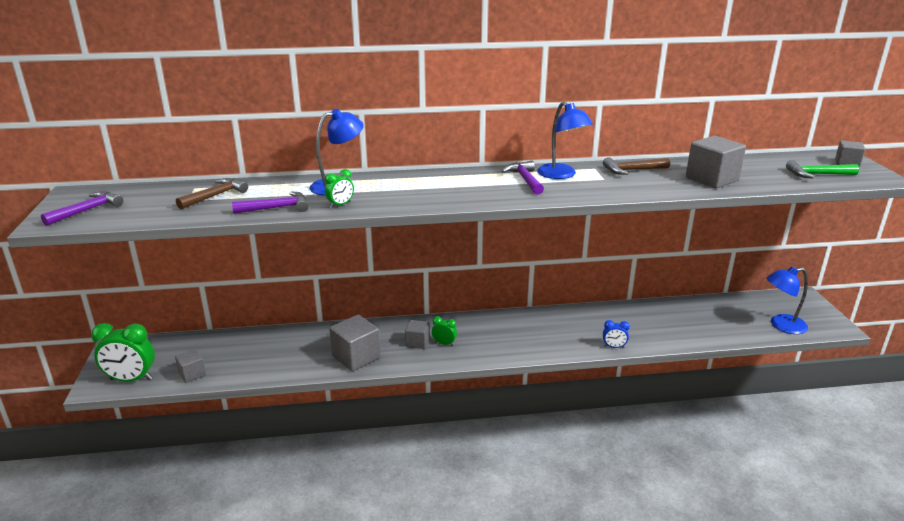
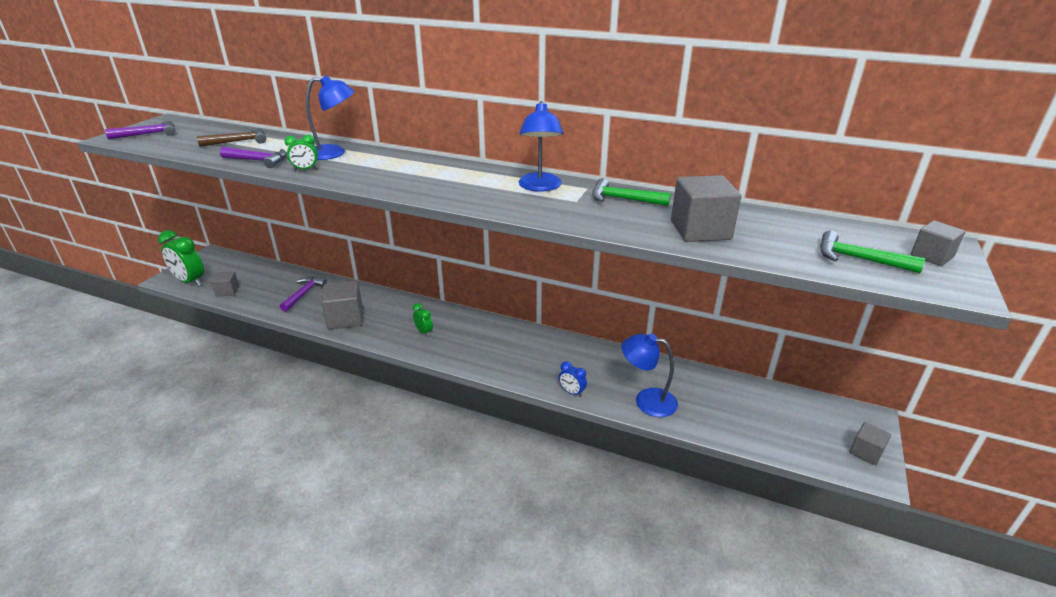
camera: 30 degrees right, 5 degrees up
(417, 342) = (404, 323): grey cube -> grey cube (866, 452)
(525, 179) = (496, 183): purple hammer -> purple hammer (304, 294)
(632, 170) = (623, 199): brown hammer -> green hammer
(781, 325) = (796, 441): blue lamp -> blue lamp (647, 400)

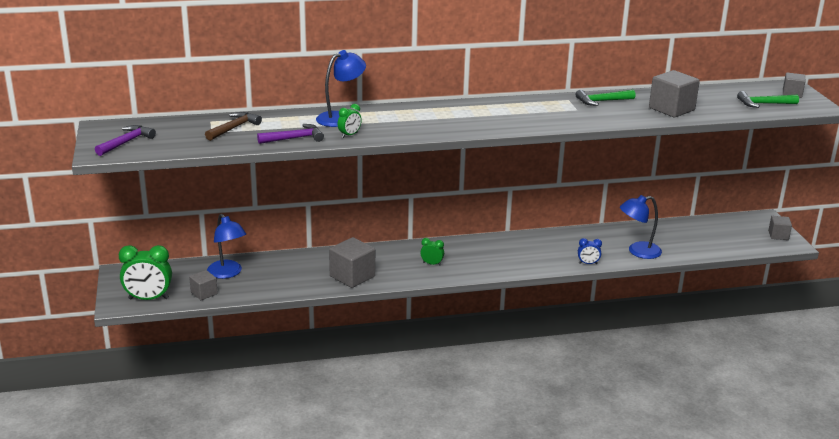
camera: 35 degrees left, 5 degrees down
(304, 294) = (282, 272): purple hammer -> none
(540, 187) = (539, 106): blue lamp -> blue lamp (228, 273)

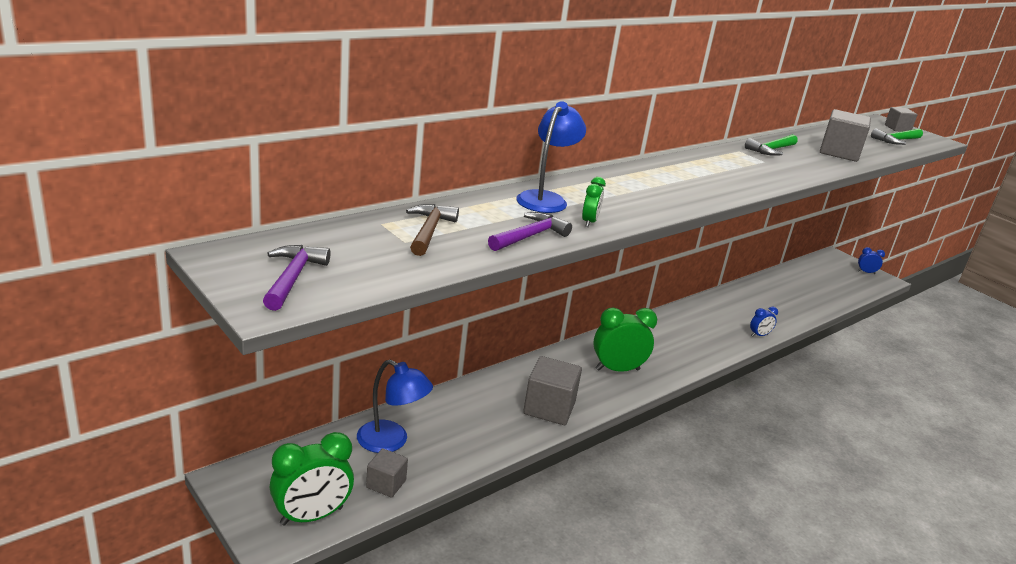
camera: 30 degrees left, 0 degrees up
(432, 264) = (617, 369): green clock -> green clock, size x1.98
(638, 251) = (784, 312): blue lamp -> none
(778, 235) = (866, 272): grey cube -> blue clock

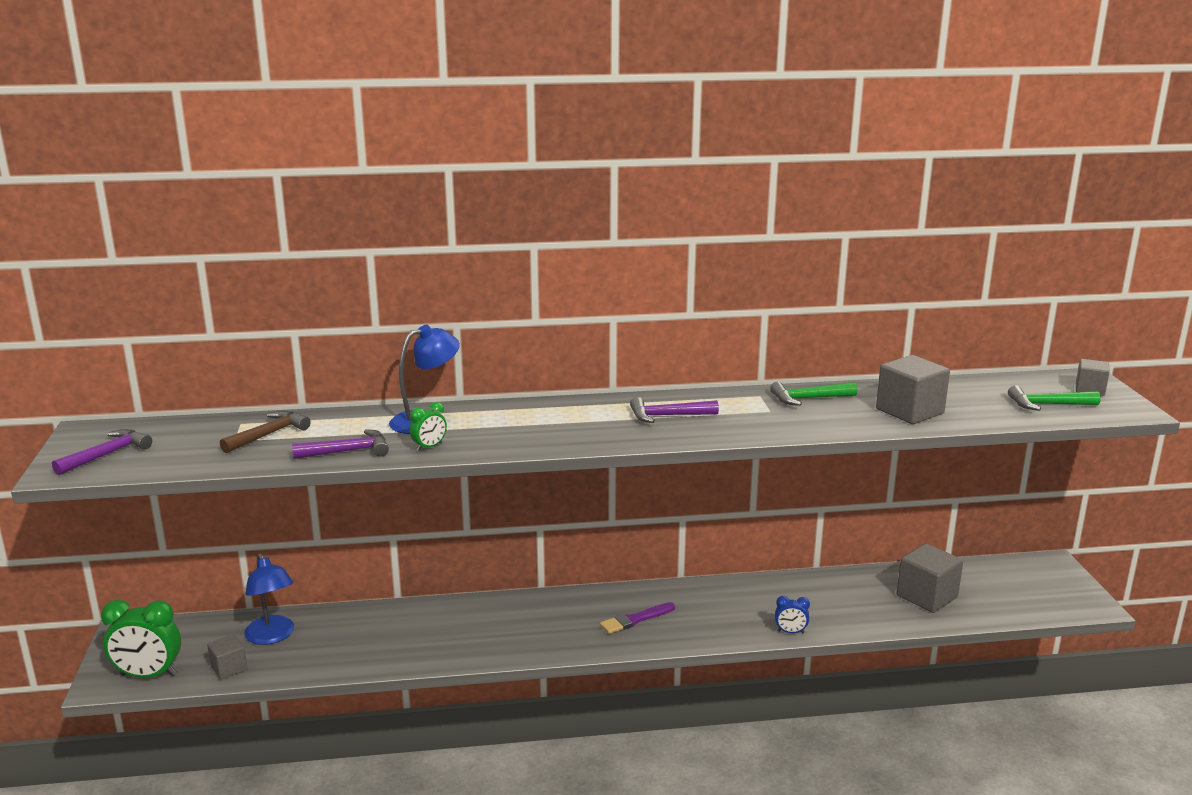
camera: 35 degrees right, 5 degrees down
(549, 408) = (446, 645): grey cube -> grey cube (927, 596)
(617, 369) = (564, 628): green clock -> none
(657, 350) = (635, 619): none -> purple brush
(711, 173) = (667, 416): none -> purple hammer
(866, 272) = (1074, 592): blue clock -> none

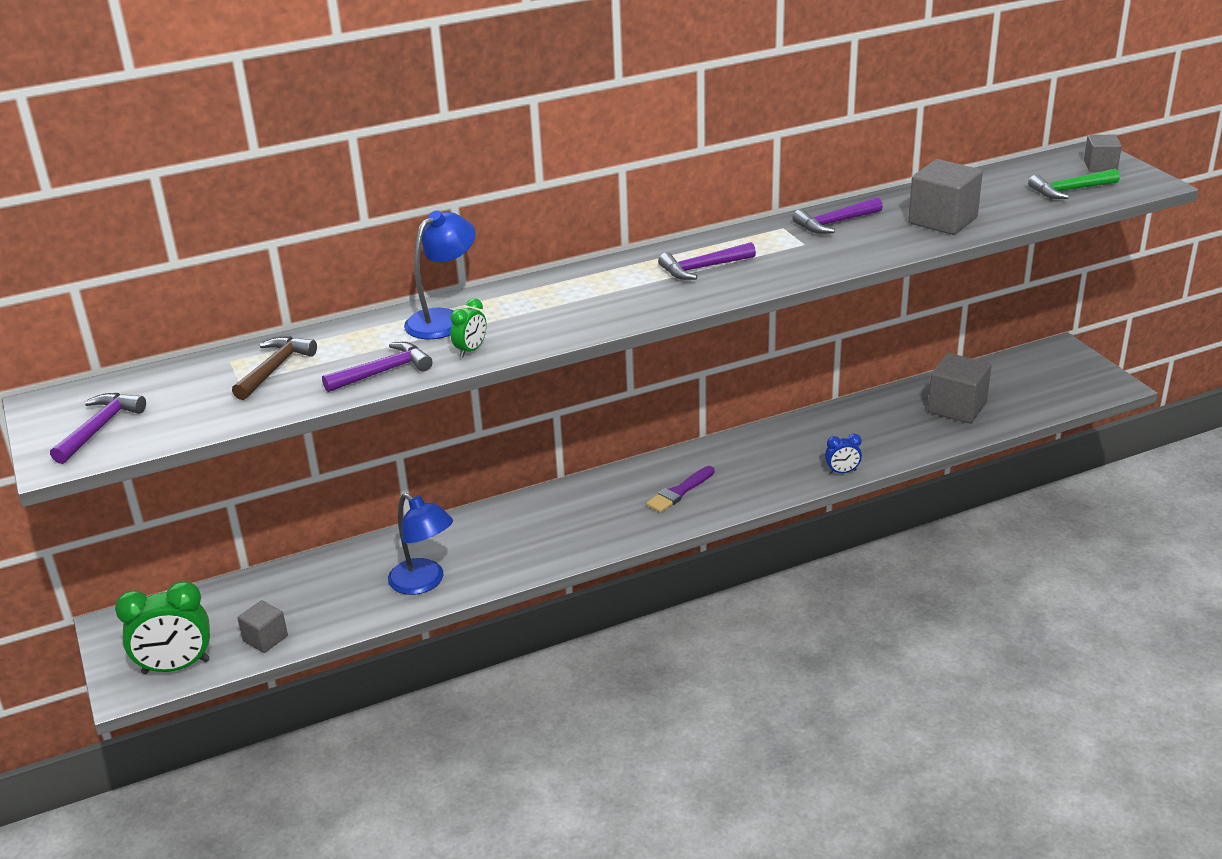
camera: 15 degrees left, 10 degrees up
(272, 636) = (293, 593): blue lamp -> blue lamp (424, 582)
(808, 399) = (834, 223): green hammer -> purple hammer

